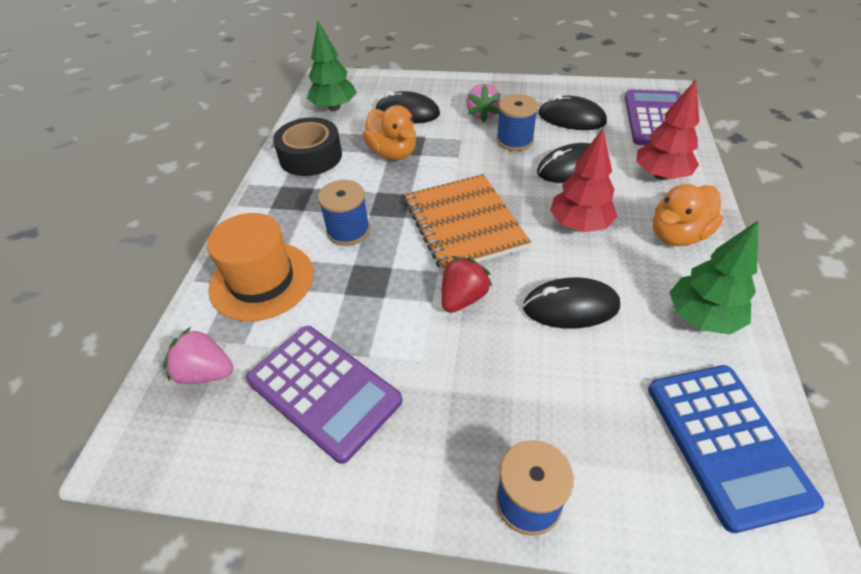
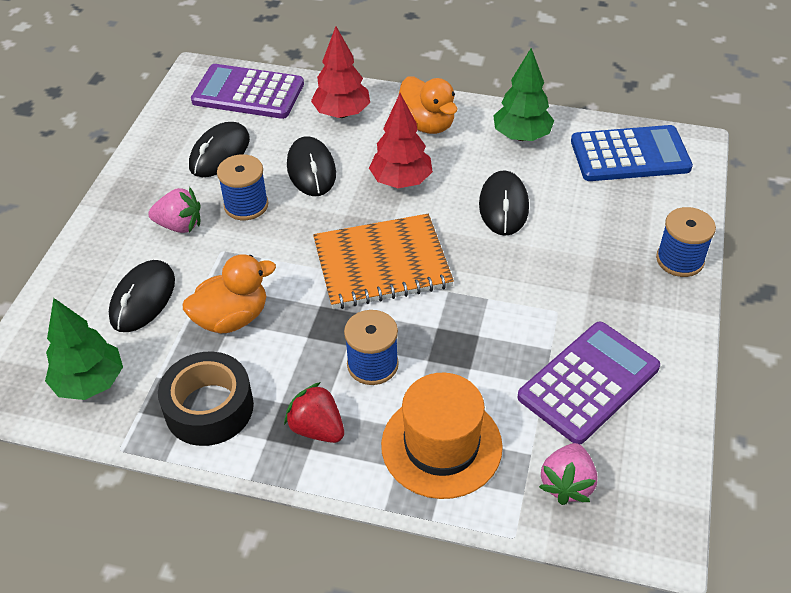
camera: 85 degrees left, 0 degrees up
(463, 298) = (486, 275): red strawberry -> red strawberry (317, 428)

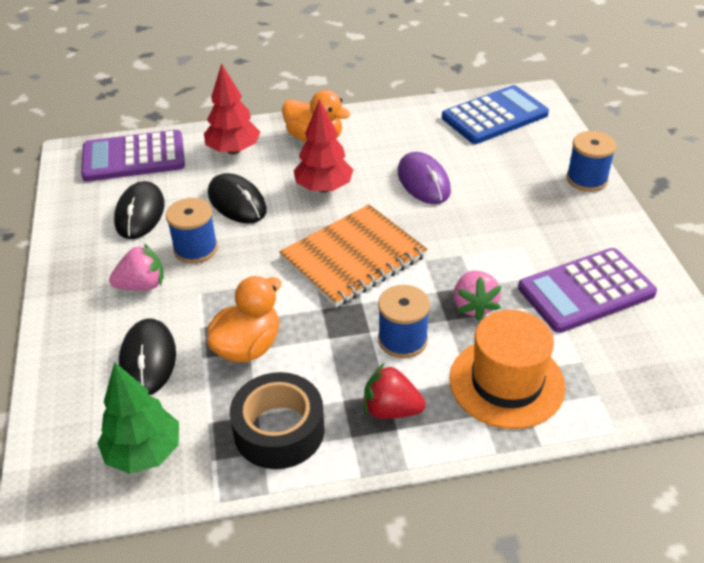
camera: 25 degrees left, 5 degrees down
(503, 206) = (423, 182): black mouse -> purple mouse
(521, 136) = (400, 126): green tree -> none
(567, 484) = (626, 373): pink strawberry -> pink strawberry (474, 306)
(588, 382) = (586, 291): purple calculator -> purple calculator turned 135 degrees counterclockwise

